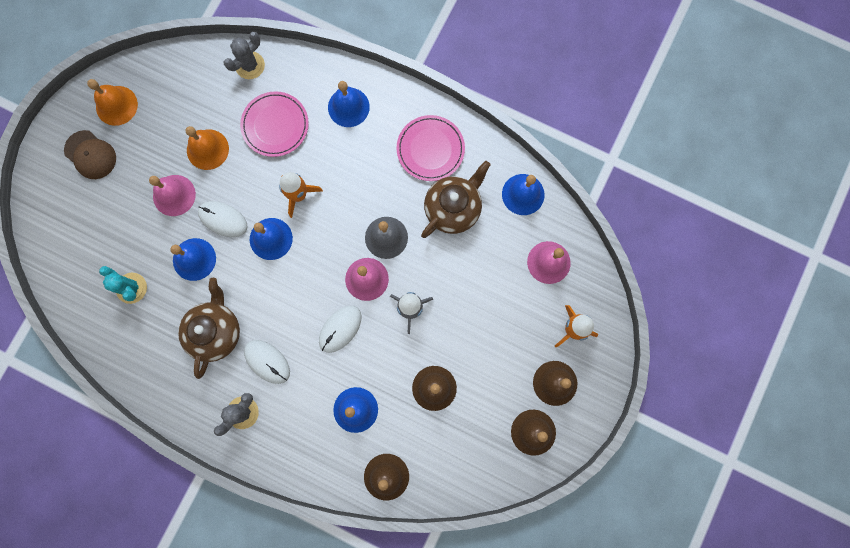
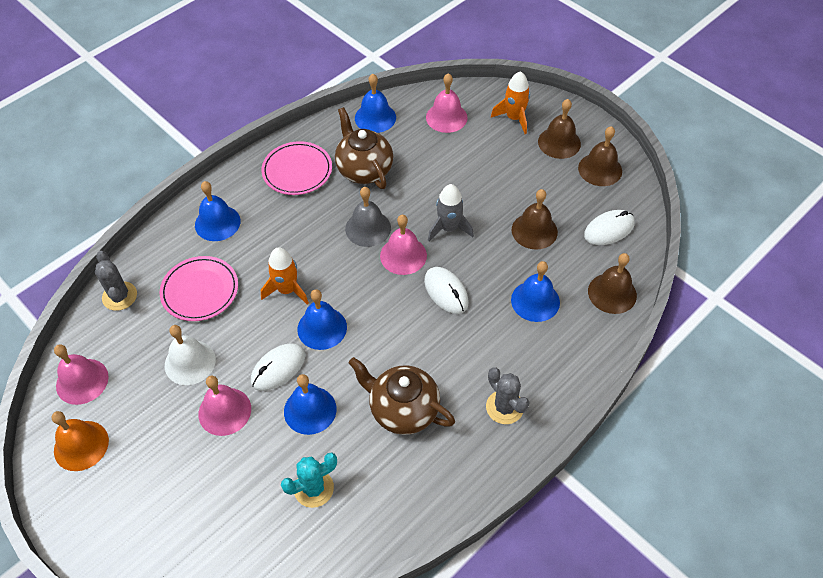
camera: 70 degrees left, 25 degrees down
(90, 155) = (125, 492): brown cap -> none
(167, 78) = (82, 381): none -> pink bell
(207, 149) = (190, 362): orange bell -> white bell
(267, 361) = (456, 367): white mouse -> white mouse (609, 229)

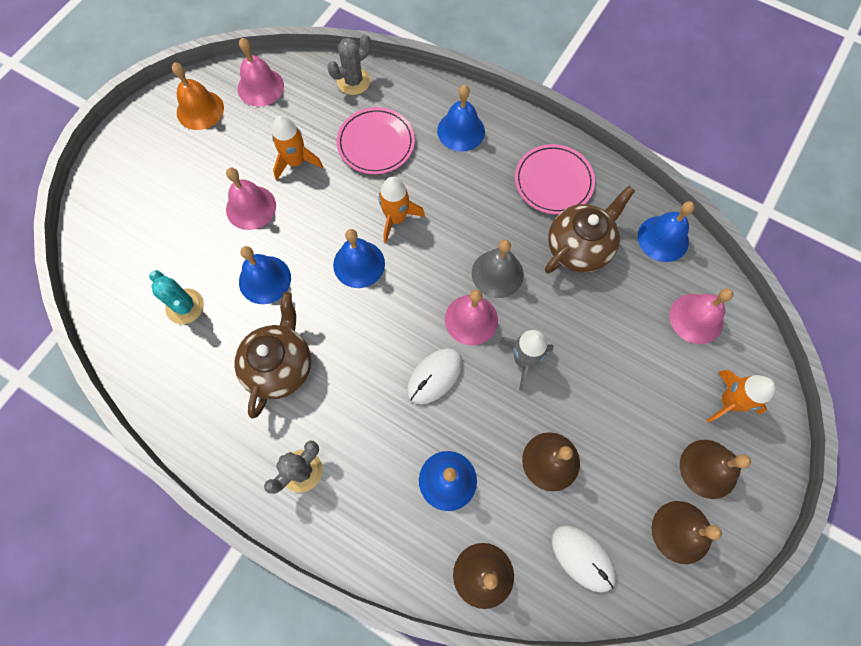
camera: 75 degrees right, 15 degrees up
(190, 362) = (296, 162): white bell -> orange rocket
(278, 368) = (304, 238): white mouse -> none

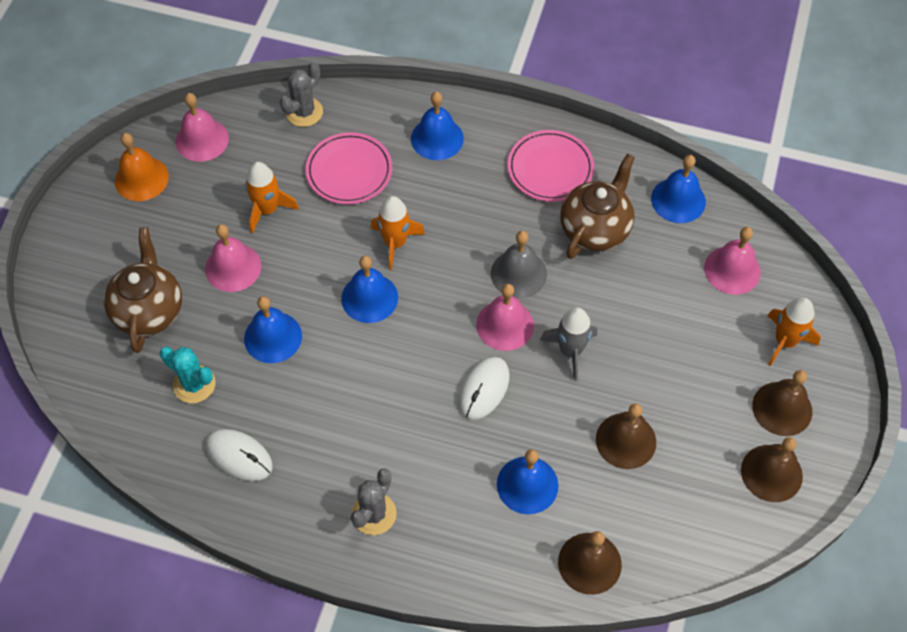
camera: 15 degrees left, 10 degrees down
(280, 366) = (318, 419): brown teapot -> brown teapot (149, 310)
(582, 558) = (682, 521): white mouse -> white mouse (239, 456)

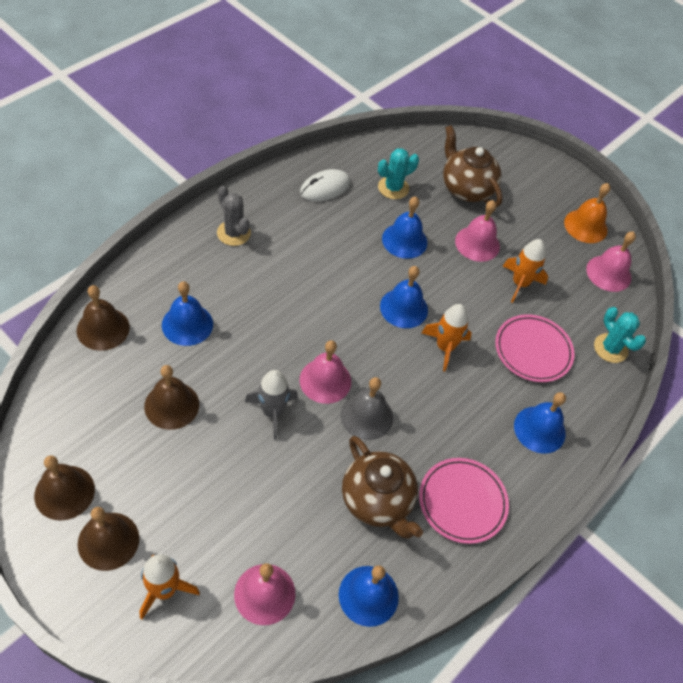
camera: 110 degrees right, 5 degrees down
(149, 310) = (466, 188): brown teapot -> brown teapot turned 150 degrees counterclockwise
(304, 112) = (610, 348): grey cactus -> turquoise cactus
(484, 389) = (280, 338): white mouse -> none

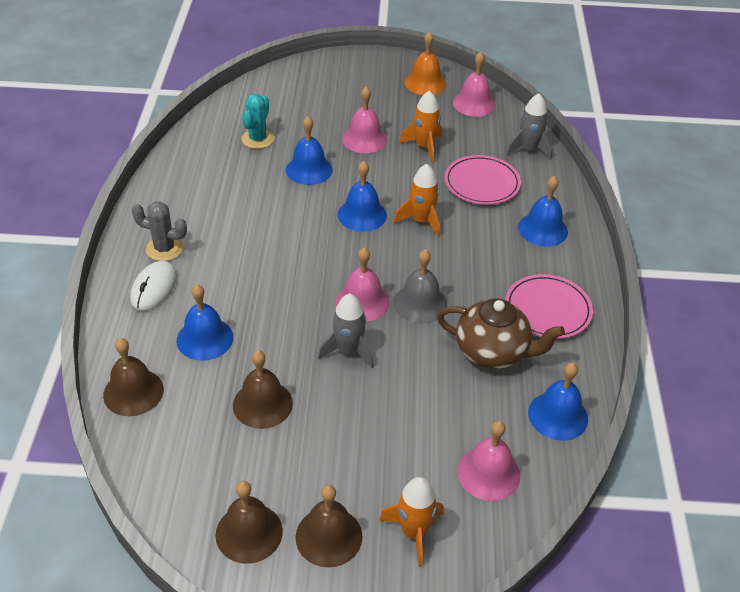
camera: 35 degrees left, 10 degrees down
(325, 188) = (203, 171): white mouse -> white mouse (154, 288)
(466, 188) = (313, 107): brown teapot -> none
(610, 348) = (528, 149): turquoise cactus -> grey rocket

